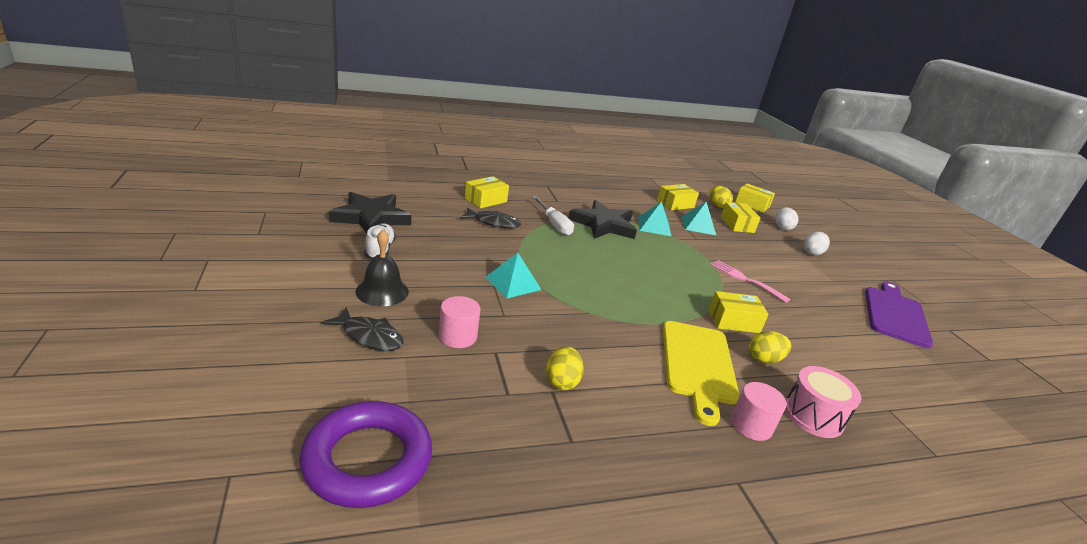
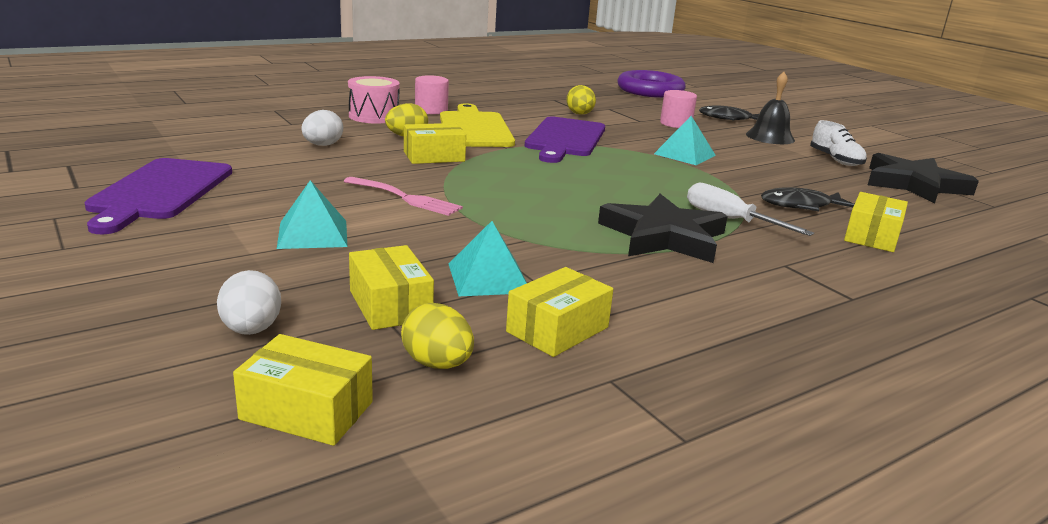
camera: 165 degrees right, 5 degrees down
(610, 327) = (565, 139): none -> purple cutting board
(654, 226) = (578, 254): turquoise pyramid -> turquoise pyramid (313, 234)
(812, 253) = (221, 270): white egg -> white egg (323, 145)

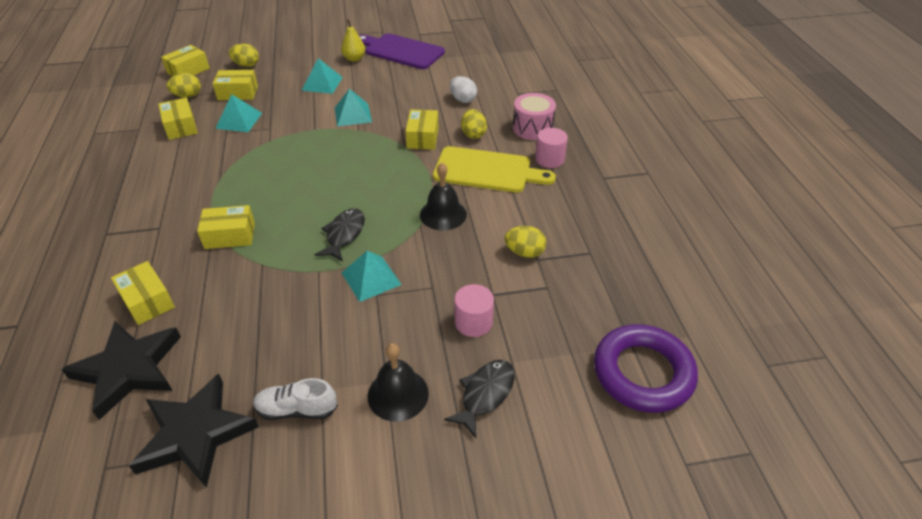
camera: 115 degrees right, 20 degrees up
(198, 223) = (354, 59): none -> yellow pear
(251, 330) = (246, 65): white egg -> yellow egg
(405, 198) = (353, 115): pink fork -> turquoise pyramid
(565, 139) = (443, 214): purple cutting board -> black bell
(663, 236) = (232, 193): black star -> black star (128, 370)
(730, 220) = (230, 235): white screwdriver -> yellow box
(800, 205) = (221, 293): black fish -> black fish (344, 234)

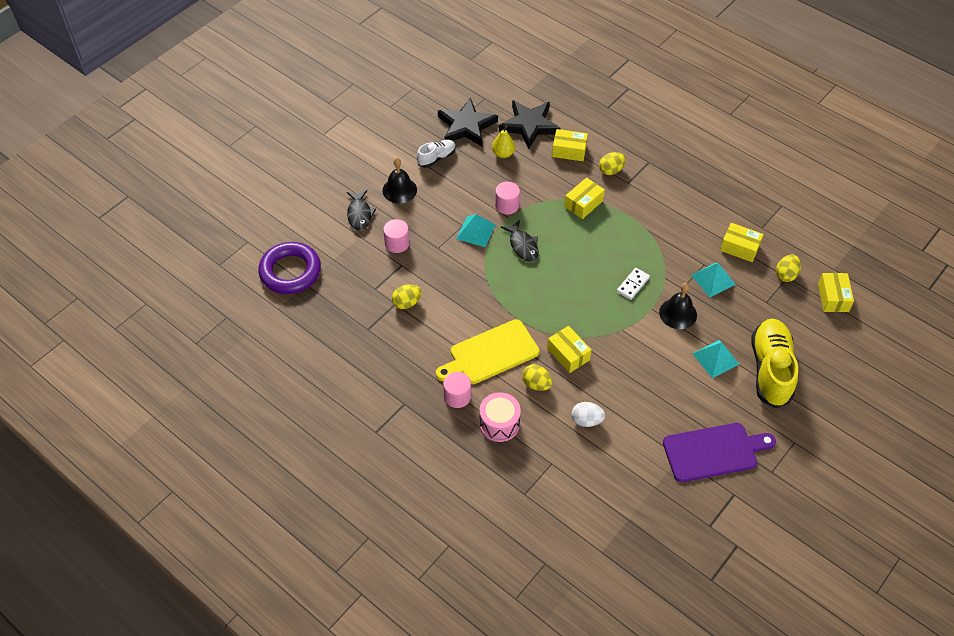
camera: 140 degrees right, 10 degrees up
(238, 93) = (758, 303): yellow box -> none
(246, 65) = (804, 336): yellow egg -> yellow egg (611, 170)
(299, 63) = (770, 369): none -> yellow shoe
(301, 150) = (633, 285): none -> white domino
(302, 284) = (507, 205): none -> pink cylinder
(353, 115) = (646, 341): turquoise pyramid -> none
(354, 59) = (737, 409): yellow pear -> yellow pear (503, 154)
(443, 214) = (482, 298): black bell -> black bell (678, 313)

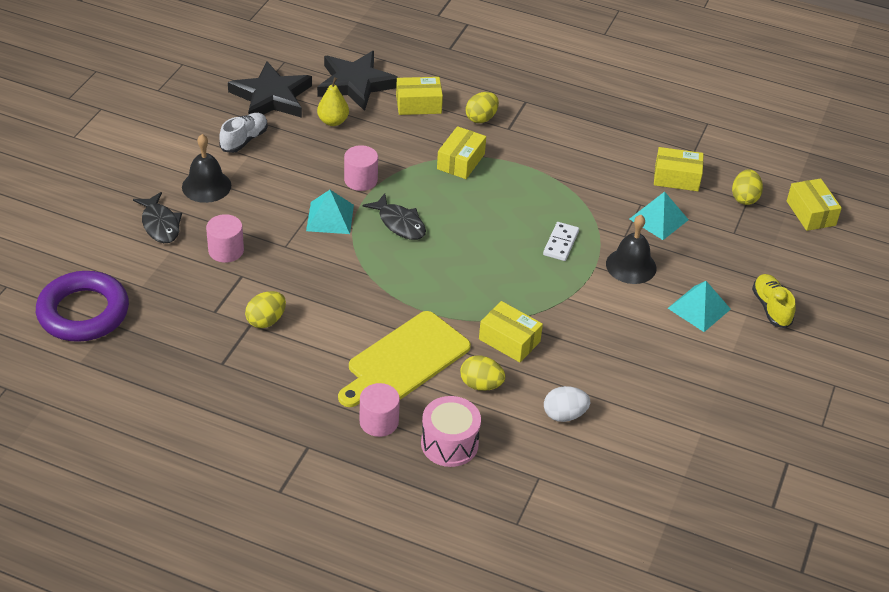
camera: 20 degrees left, 10 degrees down
(714, 451) = (741, 417): purple cutting board -> none
(770, 369) = (771, 308): yellow shoe -> yellow shoe, size x0.52

